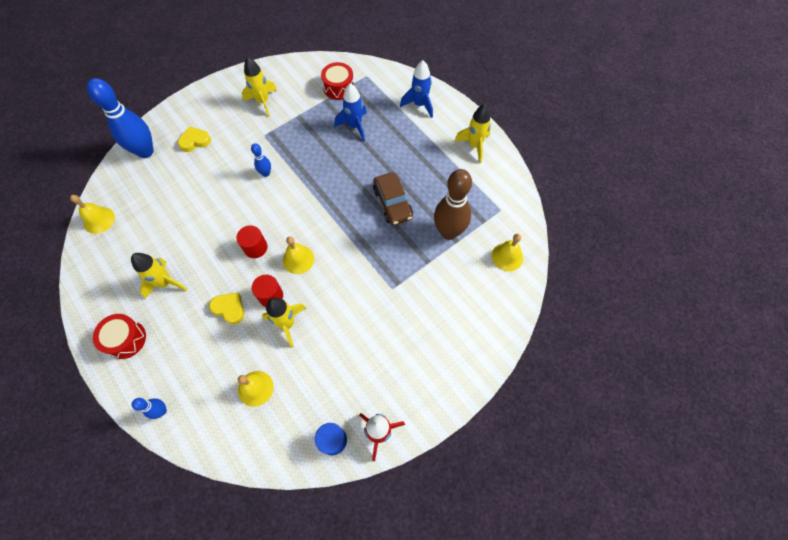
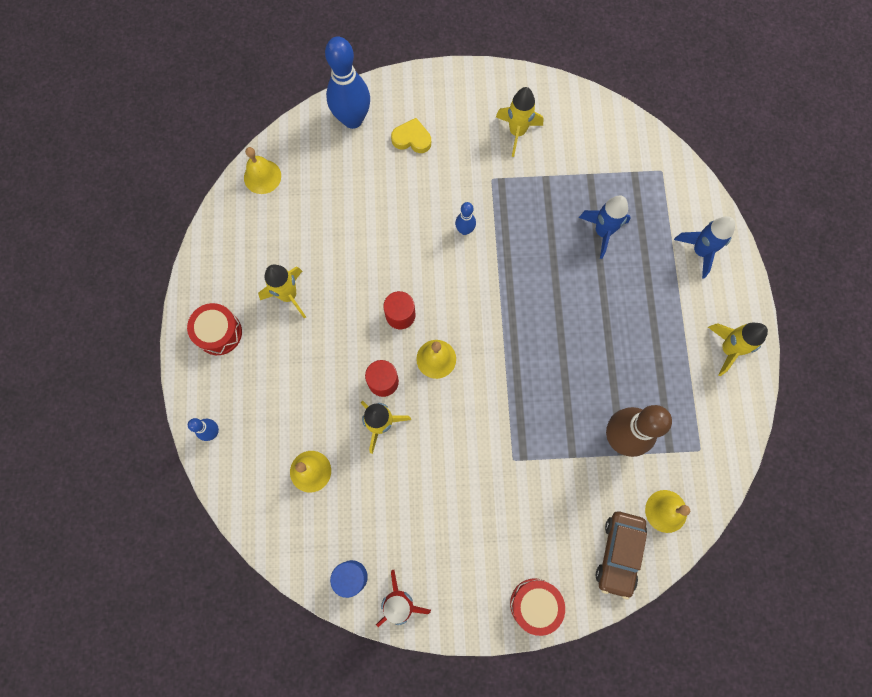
camera: 35 degrees right, 10 degrees up
(229, 308) = (334, 367): yellow heart -> none
(338, 88) = (617, 167): red drum -> red drum (535, 604)
(392, 203) = (581, 359): brown car -> brown car (619, 553)

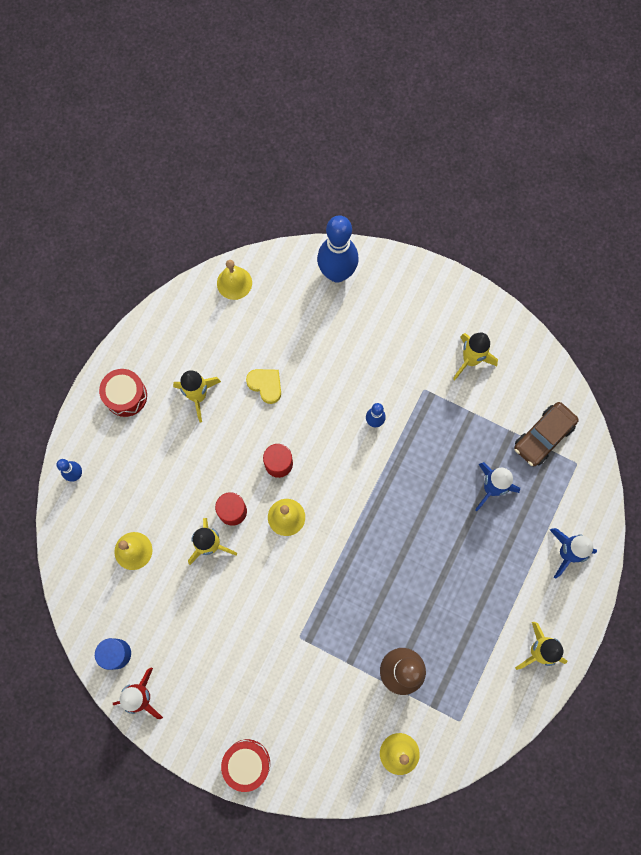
camera: 30 degrees right, 0 degrees up
(412, 139) = (377, 317): yellow heart -> yellow heart (266, 385)
(619, 553) = (339, 764): brown car -> brown car (543, 436)

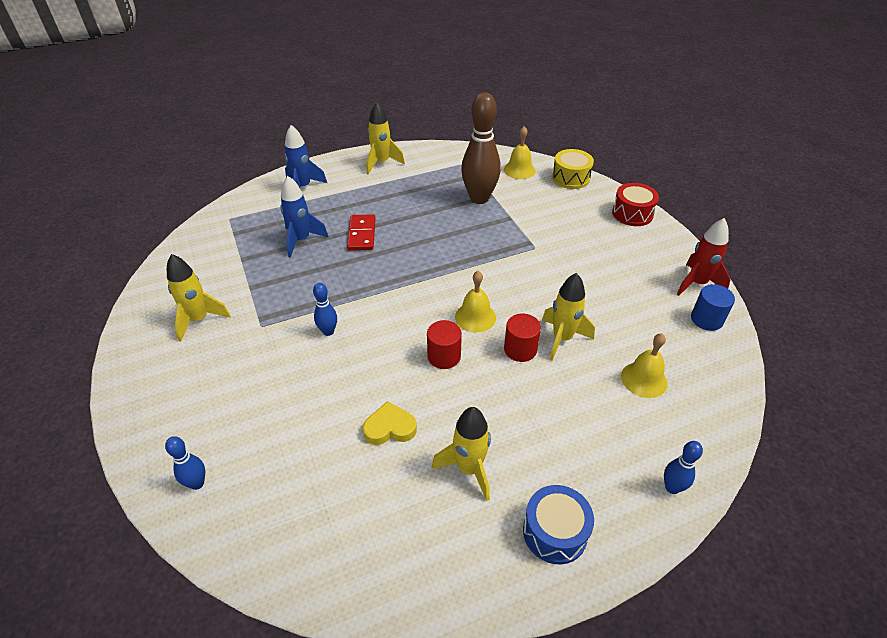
camera: 140 degrees left, 30 degrees down
(126, 396) = (555, 532): red drum -> blue drum
(234, 283) = (309, 569): yellow bell -> none
(266, 385) = (390, 428): yellow heart -> yellow heart turned 90 degrees clockwise
(337, 273) = (197, 483): blue bowling pin -> blue bowling pin, size x0.47
(340, 781) = (570, 178): none -> yellow drum
(452, 535) = (361, 234): none -> red domino
(543, 436) = (226, 244): brown car -> none

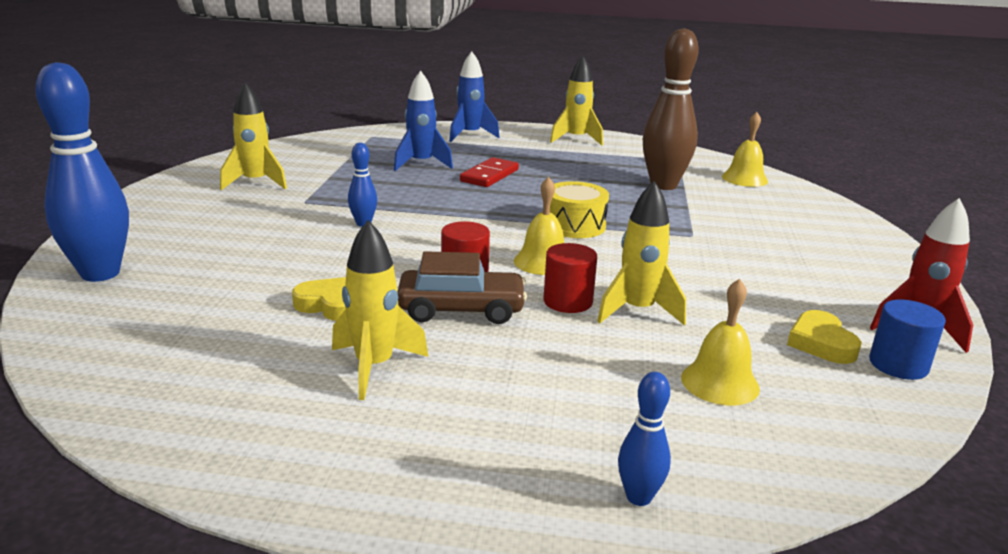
camera: 30 degrees right, 20 degrees down
(197, 483) = (100, 273): blue bowling pin -> blue bowling pin, size x2.12
(469, 389) = (461, 309): none -> brown car
(555, 532) = (408, 462): blue drum -> none
(570, 178) = (812, 199): yellow drum -> yellow drum (574, 225)
(632, 213) = (876, 246): red drum -> none
(664, 319) = (821, 343): none -> yellow heart

